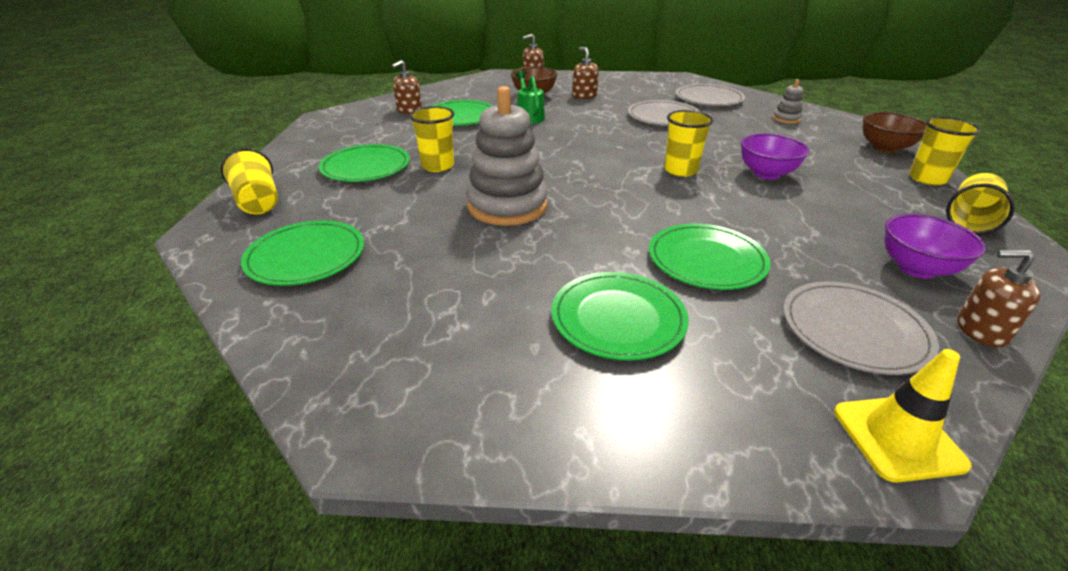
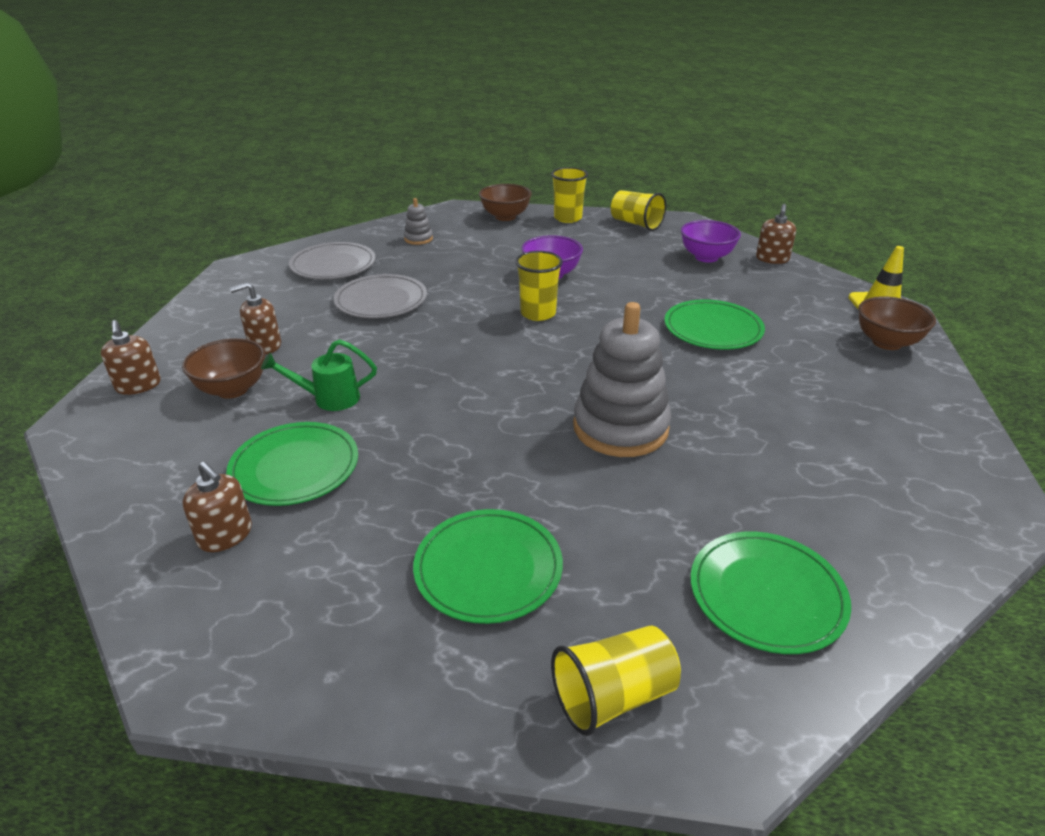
camera: 85 degrees left, 0 degrees up
(437, 166) = (497, 487): yellow cup -> none
(618, 319) = (809, 379): green plate -> none
(757, 416) = (886, 342): none -> brown bowl
(854, 330) = (787, 294): grey plate -> none

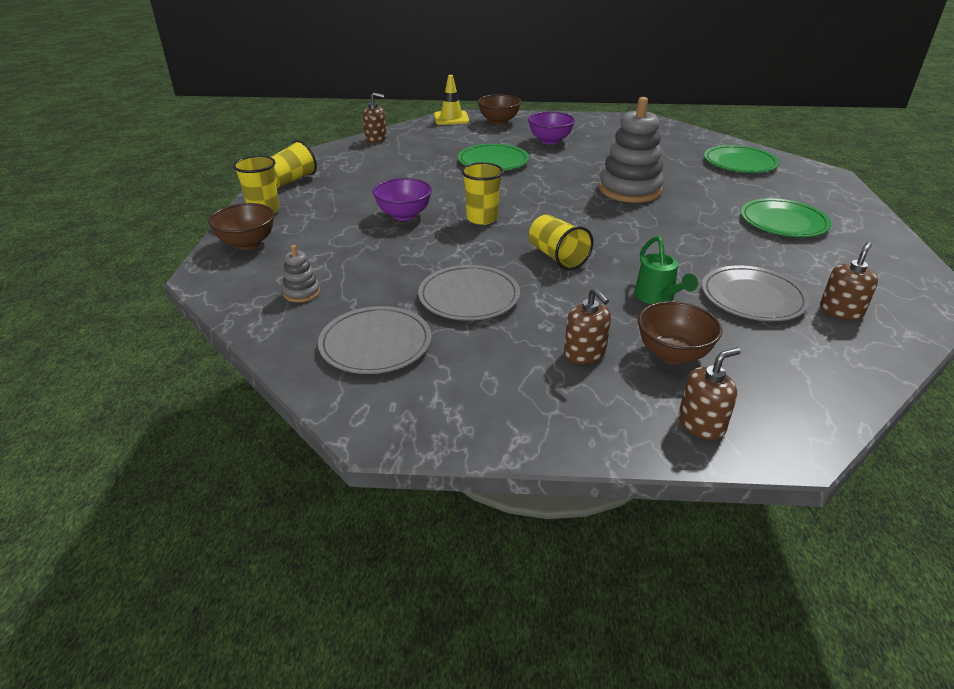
camera: 95 degrees left, 0 degrees up
(295, 467) = (752, 297): green plate -> grey plate
(613, 696) = (829, 192): yellow cup -> yellow cup (557, 257)
(706, 257) = (371, 158): purple bowl -> purple bowl (550, 141)

